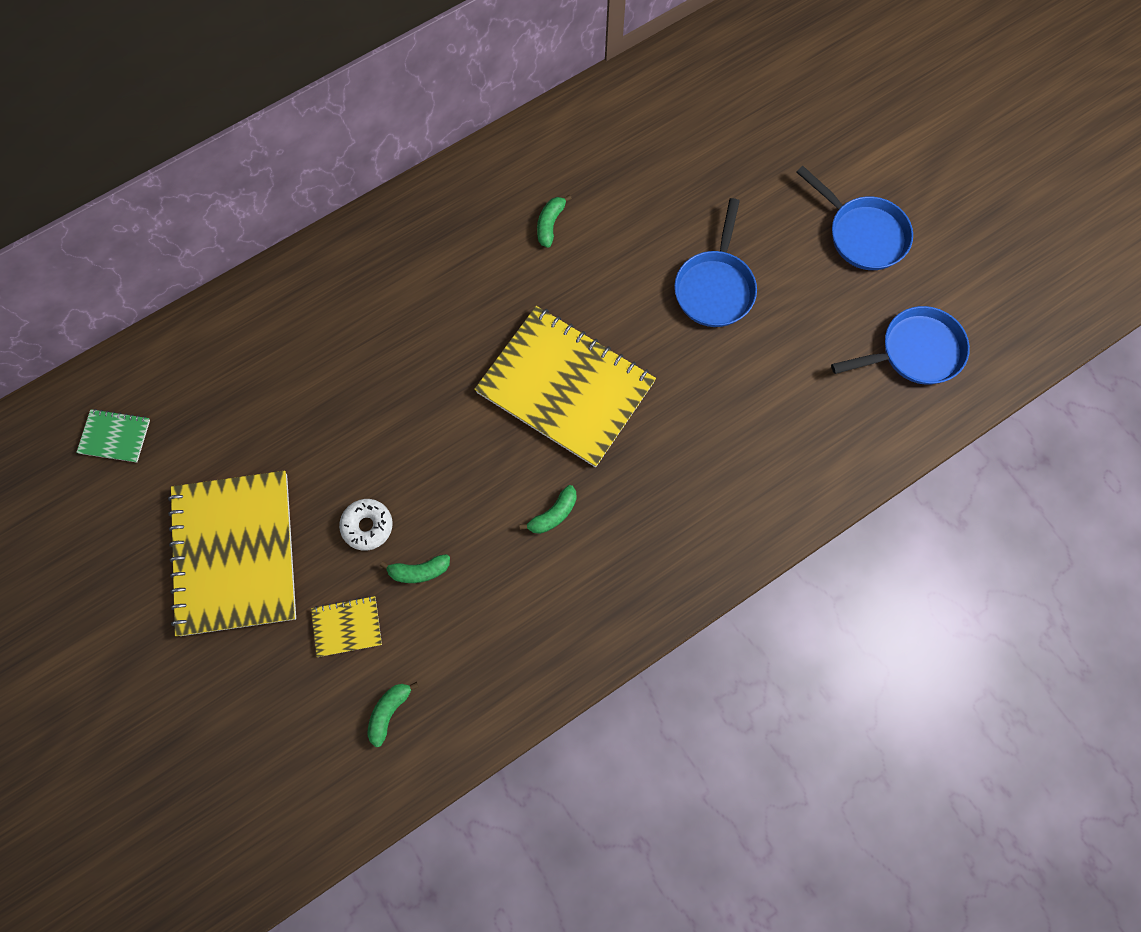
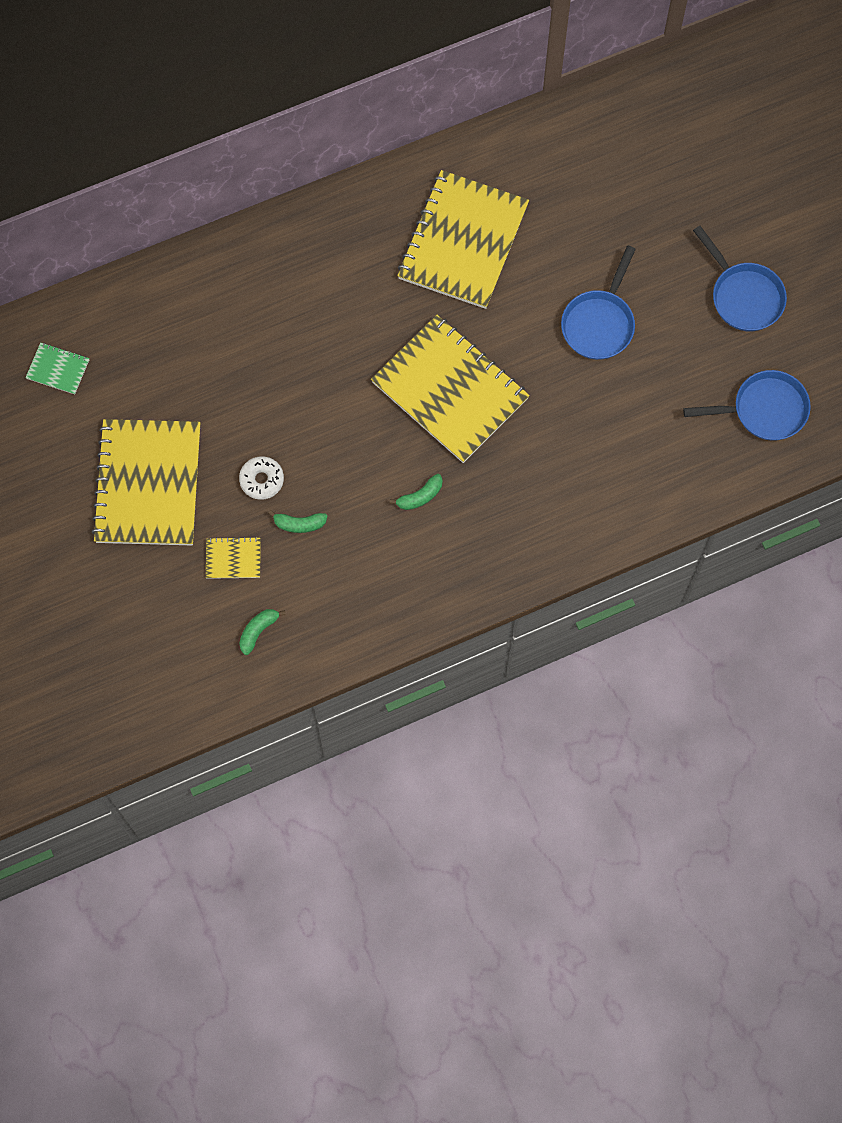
camera: 10 degrees right, 0 degrees up
(550, 224) = (463, 241): green banana -> yellow notebook

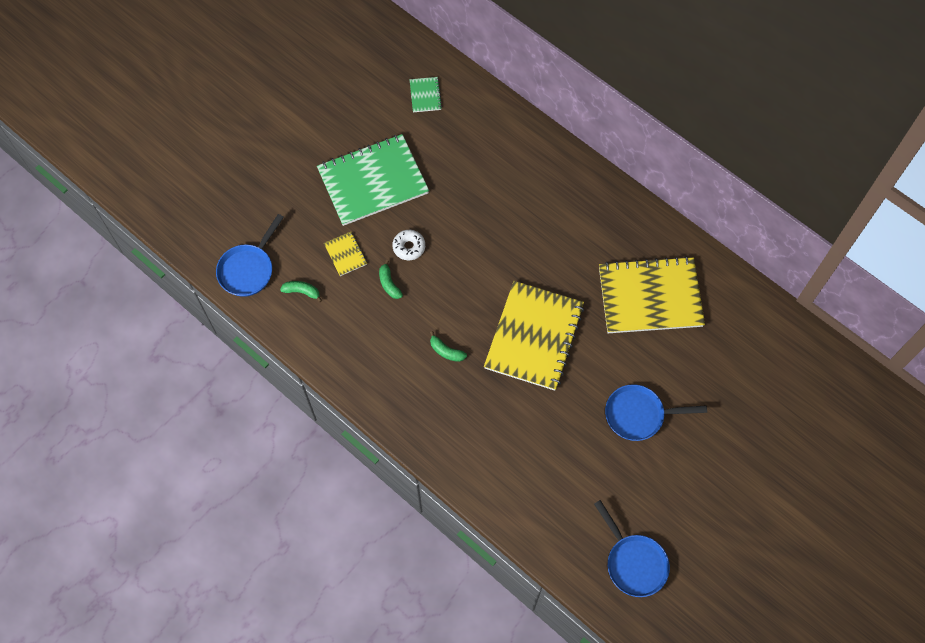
camera: 65 degrees right, 5 degrees down
(148, 484) = (373, 181): yellow notebook -> green notebook
(744, 296) = (716, 509): blue pan -> blue pan (248, 269)

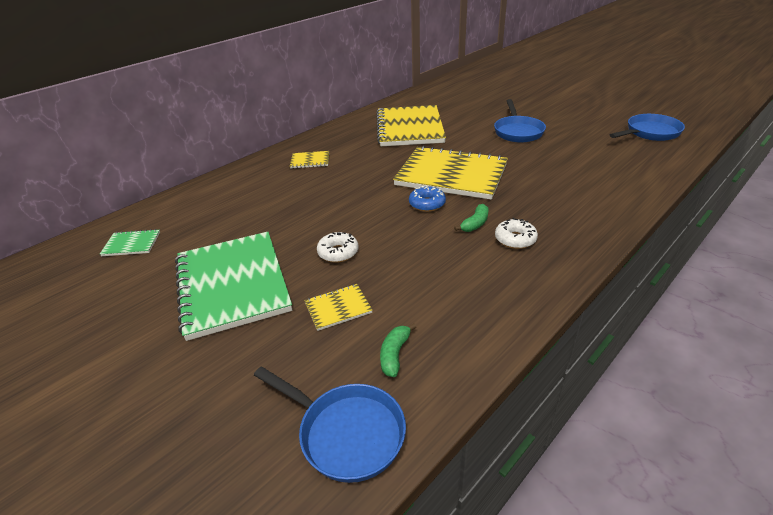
camera: 85 degrees left, 30 degrees down
(389, 284) = (387, 267): green banana -> none
(422, 380) = (515, 239): none -> white donut
(479, 313) = (427, 204): none -> blue donut
(567, 202) = (310, 161): none -> yellow notebook

